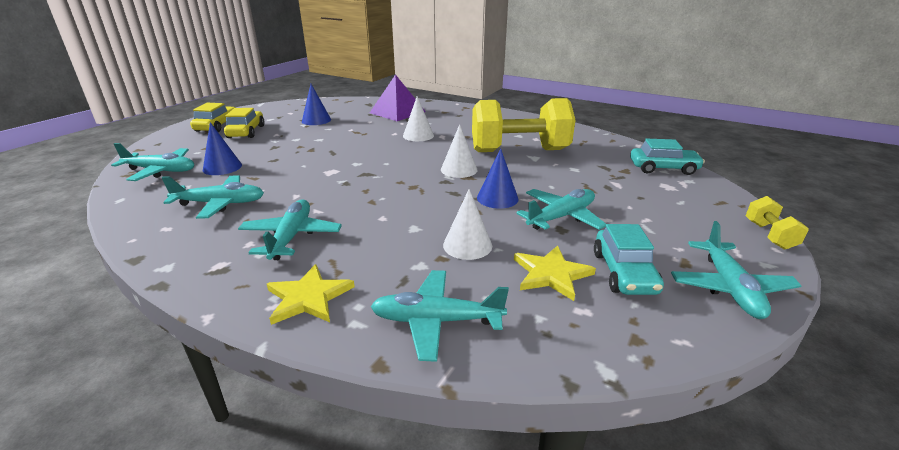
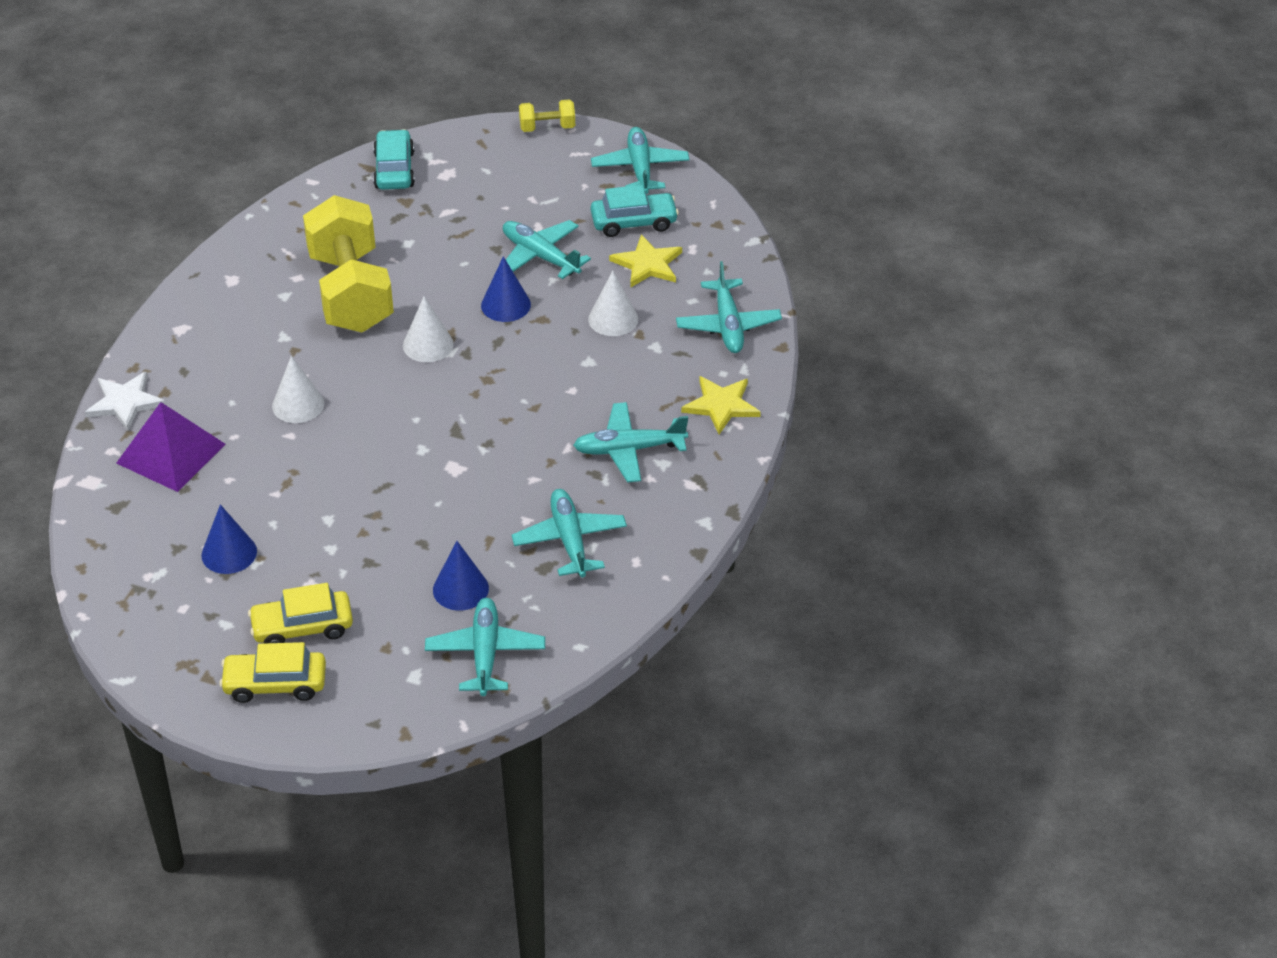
camera: 100 degrees left, 15 degrees up
(440, 105) = (125, 402): none -> white star
(729, 287) = (640, 168): turquoise plane -> turquoise plane turned 90 degrees counterclockwise

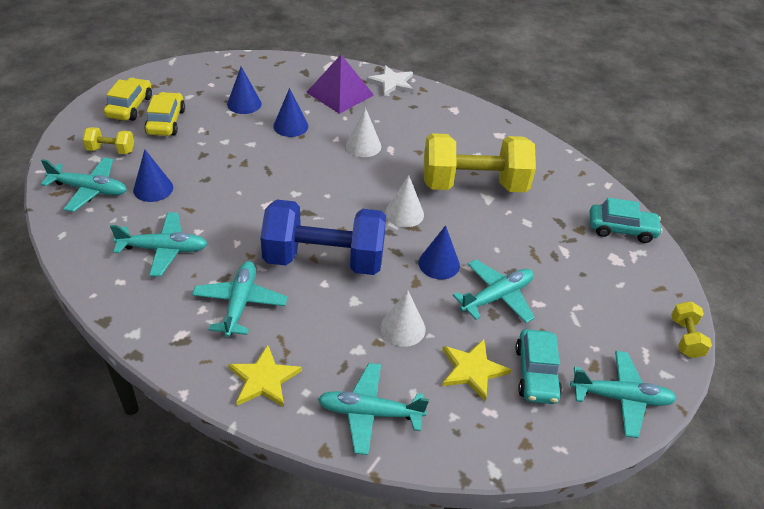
camera: 100 degrees right, 0 degrees up
(273, 488) = (290, 126): none -> blue cone
(392, 664) = (111, 150): none -> yellow dumbbell
(534, 397) = (324, 259): none -> blue dumbbell

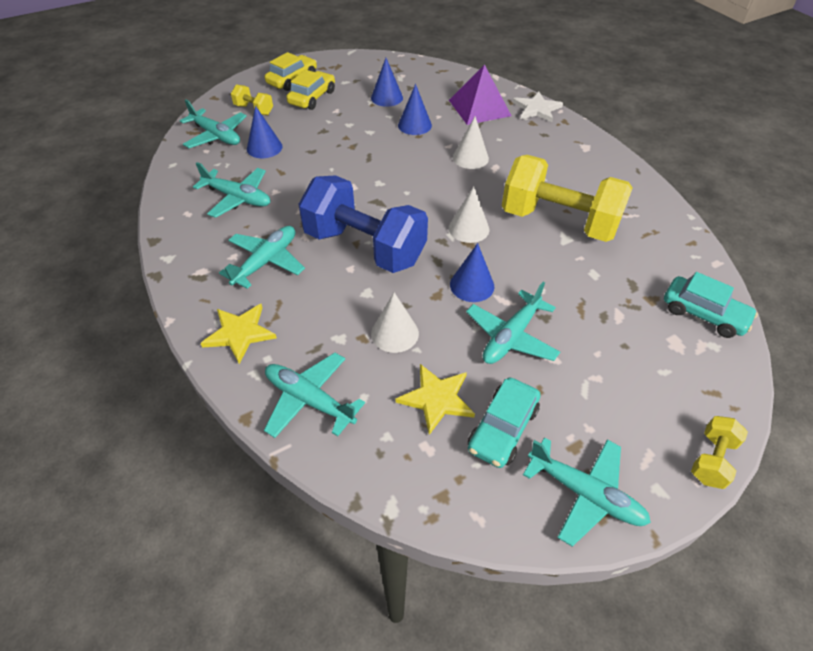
camera: 30 degrees right, 5 degrees up
(497, 297) = (511, 336): turquoise plane -> turquoise plane turned 135 degrees clockwise

